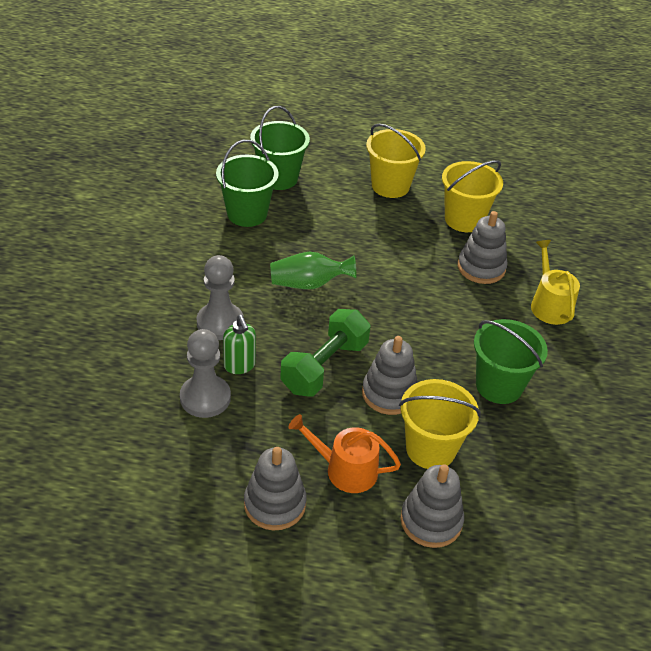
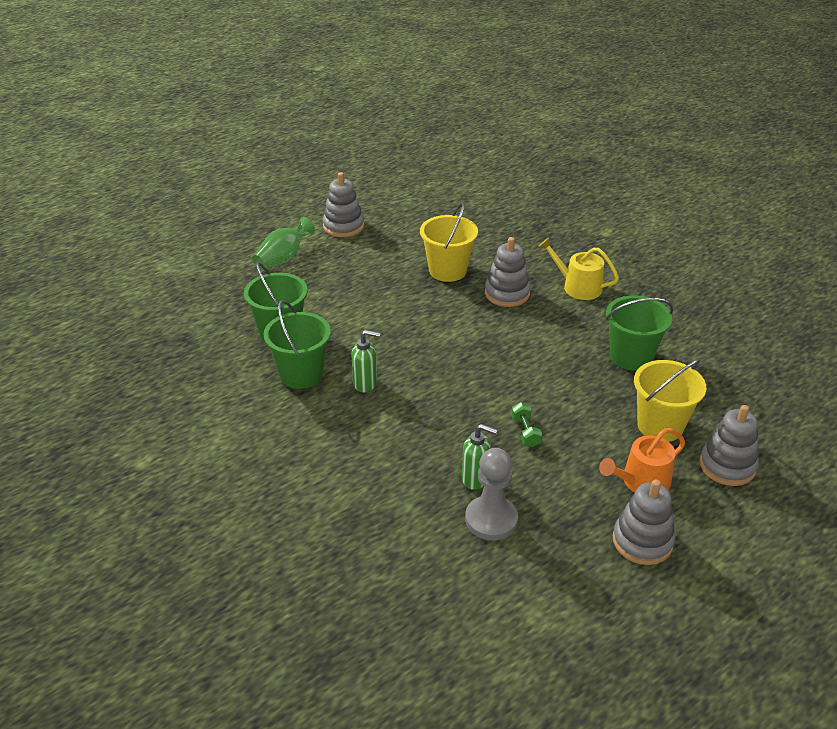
camera: 45 degrees left, 5 degrees down
(220, 323) = (414, 463): grey pawn -> none
(275, 250) = (365, 384): none -> green soap dispenser
(308, 284) = (425, 388): green vase -> green vase (283, 258)
(324, 367) = (525, 432): green dumbbell -> green dumbbell, size x0.47
(389, 393) = (587, 414): grey stacking toy -> grey stacking toy (343, 226)
(390, 186) = (366, 282): yellow bucket -> none

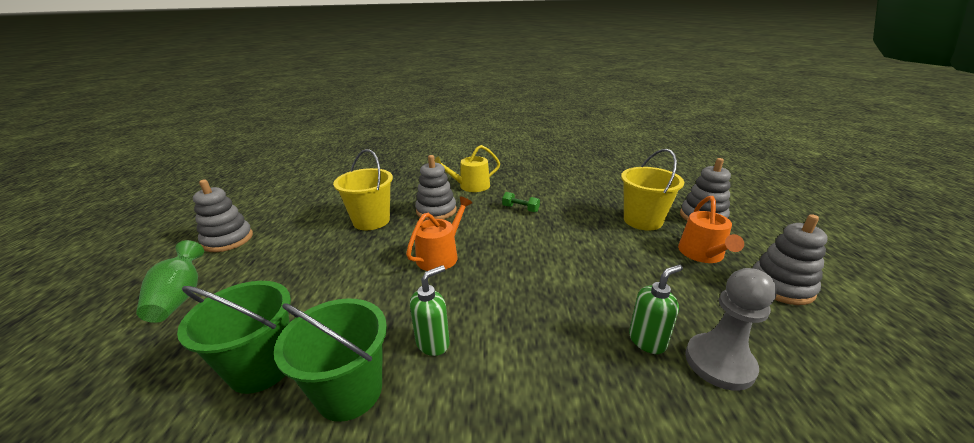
camera: 50 degrees left, 10 degrees down
(450, 334) = (441, 255): none -> orange watering can
(525, 432) = (602, 278): green dumbbell -> green dumbbell (520, 209)
(631, 357) = (561, 200): green bucket -> none

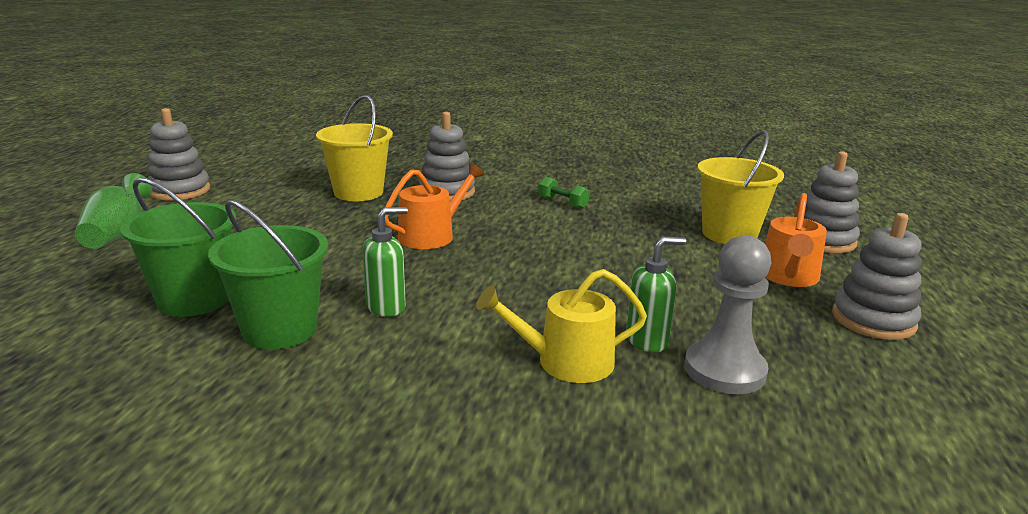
camera: 10 degrees right, 5 degrees down
(470, 186) = (506, 172): yellow watering can -> yellow watering can (565, 362)

